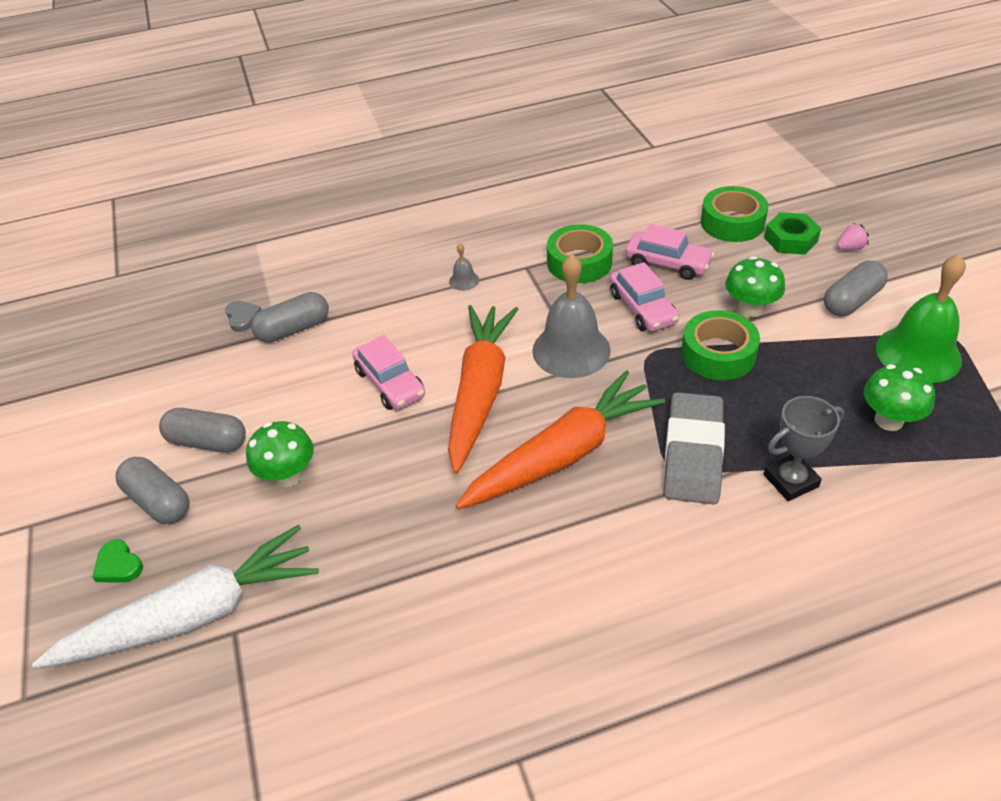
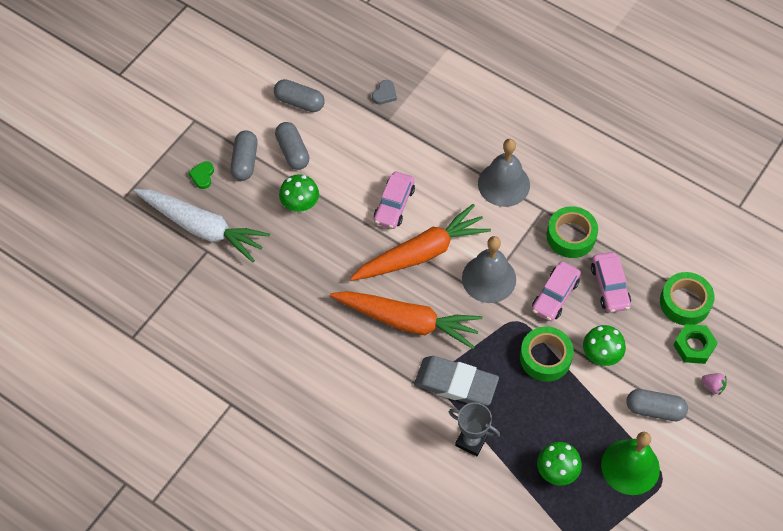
camera: 50 degrees right, 15 degrees up
(294, 329) = (396, 127): grey capsule -> grey capsule (299, 102)
(464, 280) = (503, 184): grey bell -> grey bell, size x2.35
(693, 453) = (456, 383): grey eraser -> grey eraser turned 45 degrees clockwise

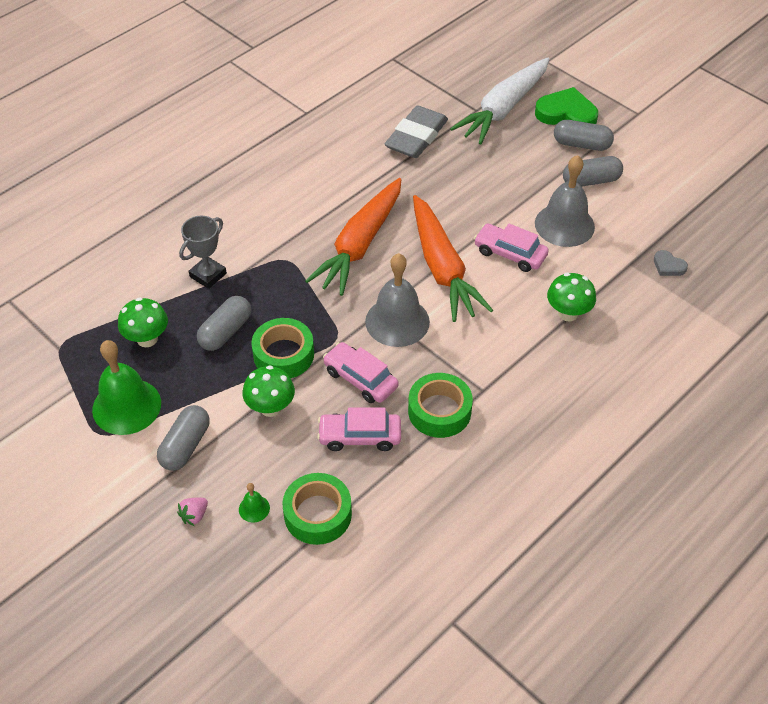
camera: 100 degrees right, 10 degrees down
(202, 176) = (566, 113): green heart -> green heart, size x2.00
(299, 102) = (659, 193): grey capsule -> grey capsule (225, 332)
(300, 205) = (520, 180): green mushroom -> green mushroom (568, 313)
(456, 383) = (276, 273): grey eraser -> grey eraser (416, 137)
(503, 184) = (526, 357): grey bell -> grey bell (564, 225)
(694, 346) = (254, 508): green nut -> green bell

